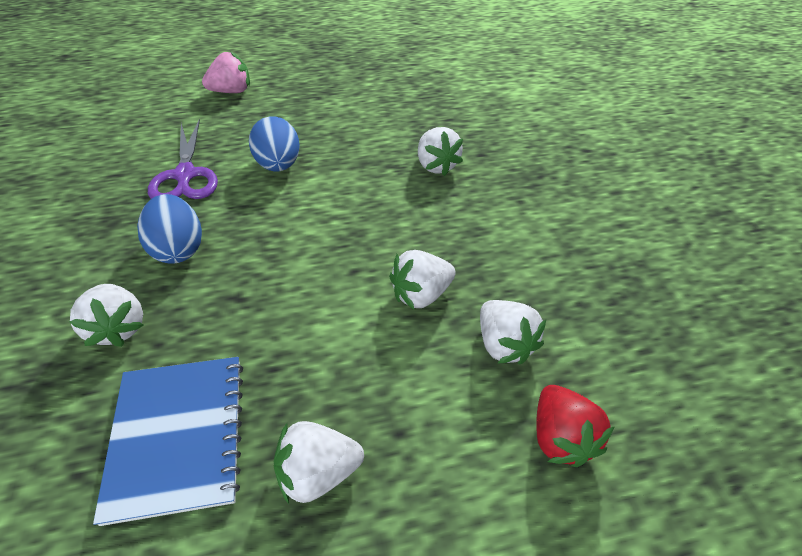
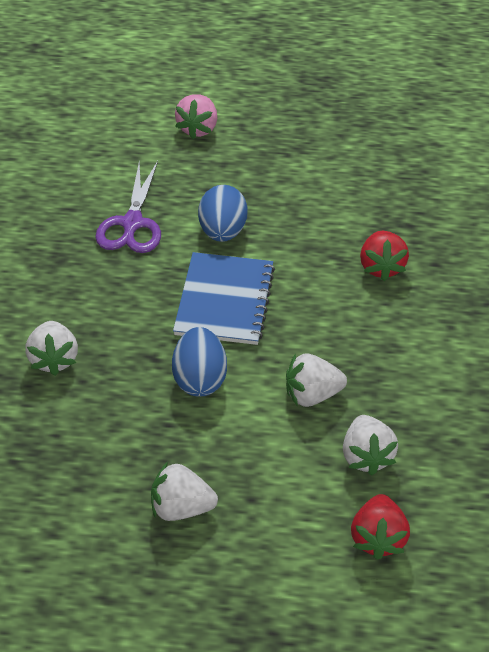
camera: 20 degrees right, 0 degrees up
(178, 436) = (86, 454): blue notebook -> blue notebook (224, 300)
(179, 248) = (113, 299): blue egg -> blue egg (200, 378)
(231, 91) = (198, 128): pink strawberry -> pink strawberry turned 105 degrees clockwise
(436, 165) = (381, 266): white strawberry -> red strawberry

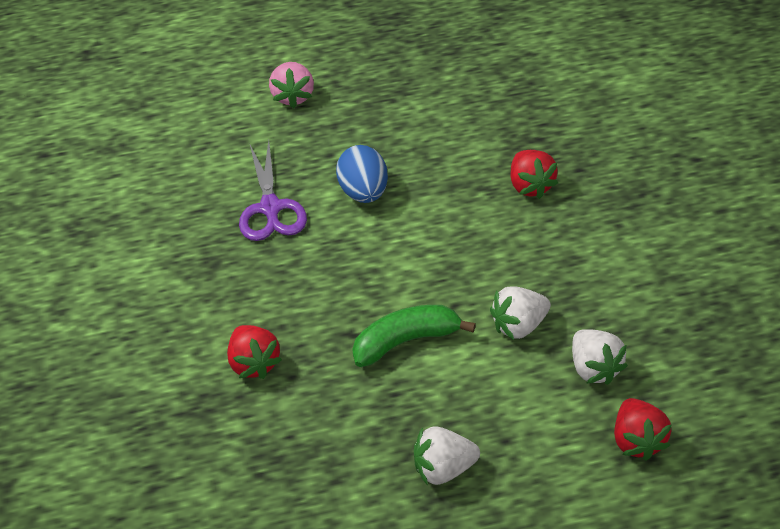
camera: 15 degrees left, 0 degrees up
(54, 359) = (254, 363): white strawberry -> red strawberry
(200, 378) = (406, 341): blue egg -> green banana
(224, 300) = (395, 259): blue notebook -> none

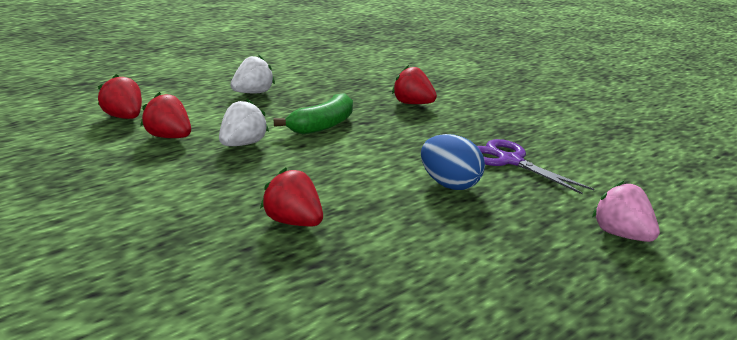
camera: 145 degrees right, 25 degrees down
(594, 368) = (169, 137): white strawberry -> red strawberry

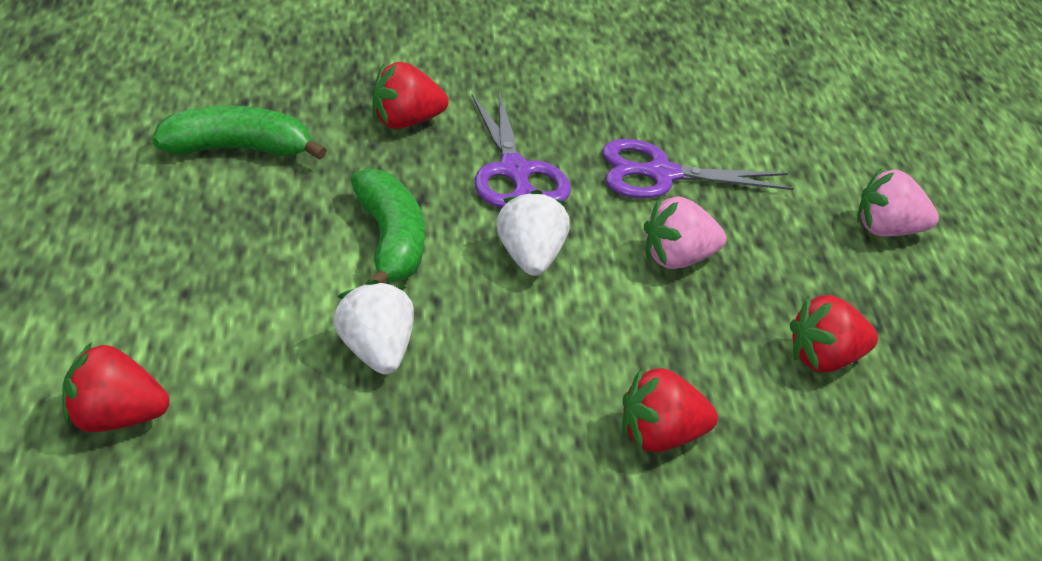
camera: 55 degrees left, 15 degrees up
(169, 137) = (261, 410): red strawberry -> red strawberry (824, 360)
(252, 93) = (173, 231): white strawberry -> white strawberry (529, 258)
(324, 86) = (236, 149): none -> green banana
(430, 132) = (514, 171): none -> purple scissors
(449, 185) = (677, 259): blue egg -> pink strawberry

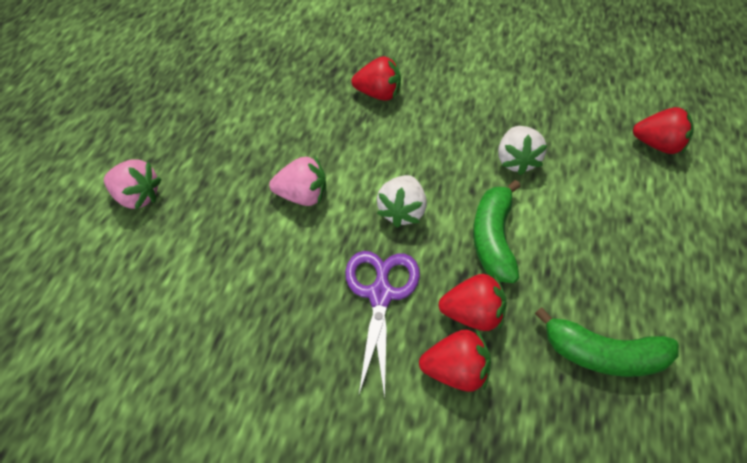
camera: 155 degrees left, 15 degrees up
(661, 174) = (265, 274): purple scissors -> none
(824, 360) = (260, 118): red strawberry -> red strawberry (472, 314)

